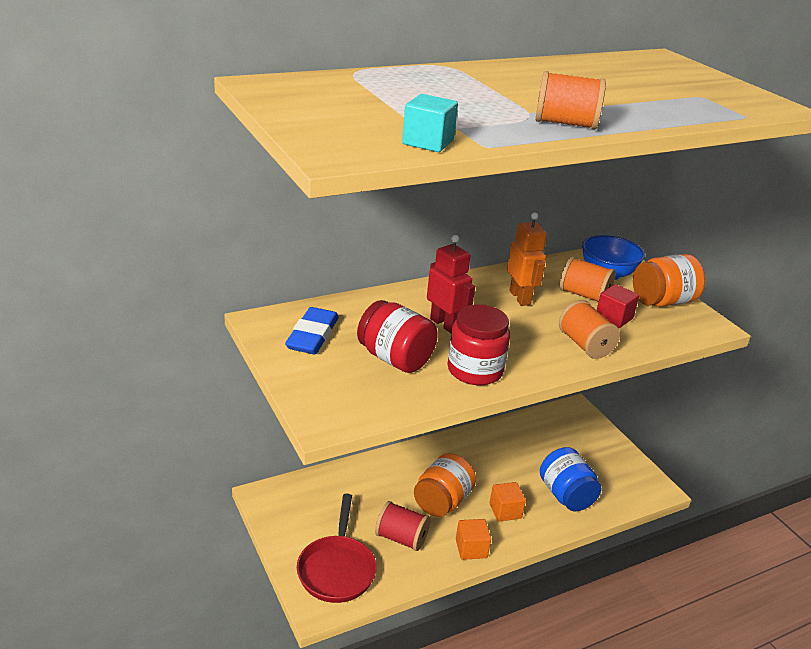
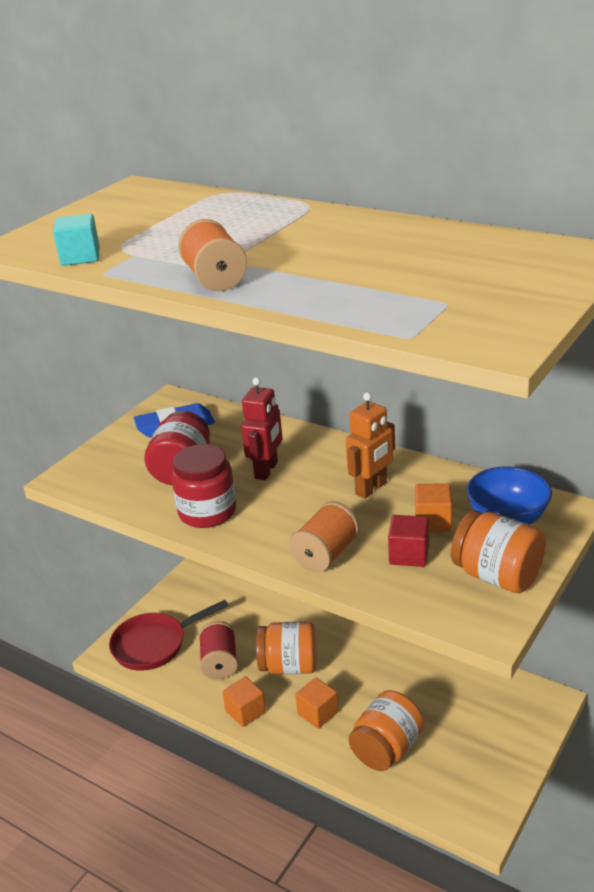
camera: 65 degrees right, 0 degrees up
(566, 495) = (387, 749): blue jar -> orange jar
(584, 295) = (433, 521): orange spool -> orange cube

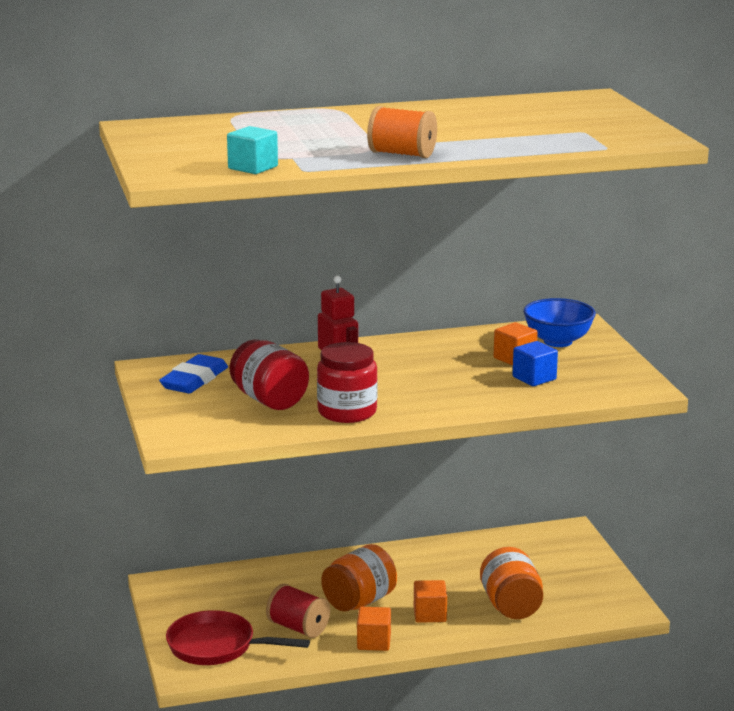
camera: 50 degrees left, 10 degrees down
(154, 645) = (217, 646): red pan -> red pan turned 90 degrees clockwise
(326, 554) = (482, 398): orange spool -> none
(371, 488) = (438, 358): orange robot -> none
(409, 555) = (534, 378): red cube -> blue cube
(497, 576) = (605, 367): orange jar -> none

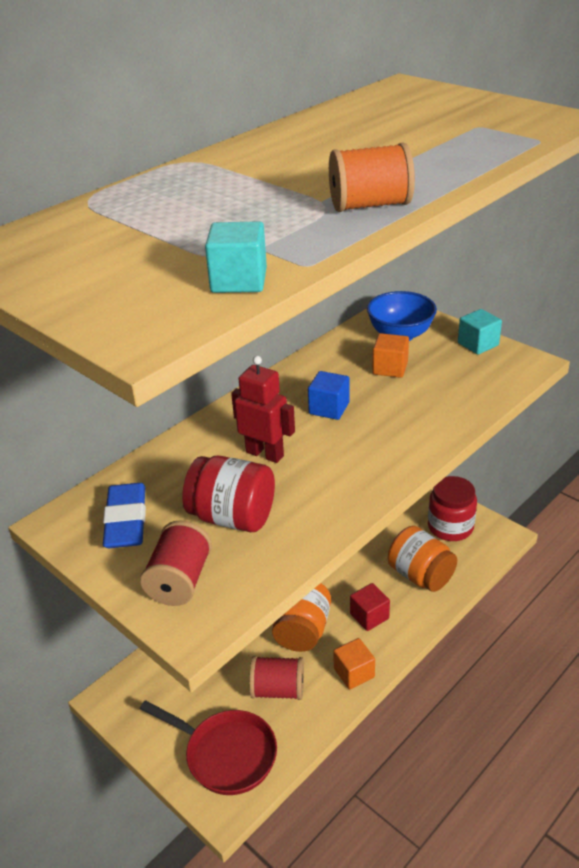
camera: 30 degrees left, 15 degrees up
(193, 417) = (180, 581): none -> red spool
(217, 646) = (226, 754): red pan -> red pan turned 135 degrees counterclockwise
(347, 412) = (324, 500): red jar -> red jar (450, 527)
(430, 614) = (369, 616): orange cube -> red cube
(534, 378) = (432, 385): blue cube -> blue cube (329, 408)
(619, 365) = (478, 344): none -> turquoise cube

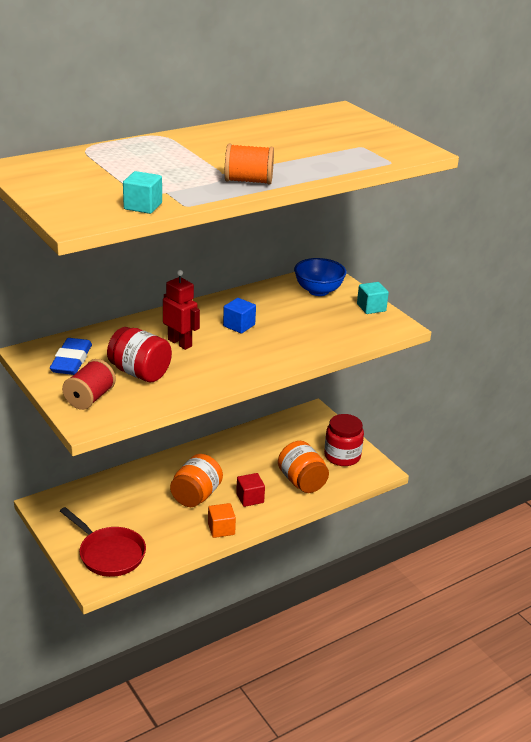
camera: 10 degrees right, 5 degrees down
(278, 690) = (162, 526): red spool -> none
(390, 368) = (297, 310): orange cube -> none

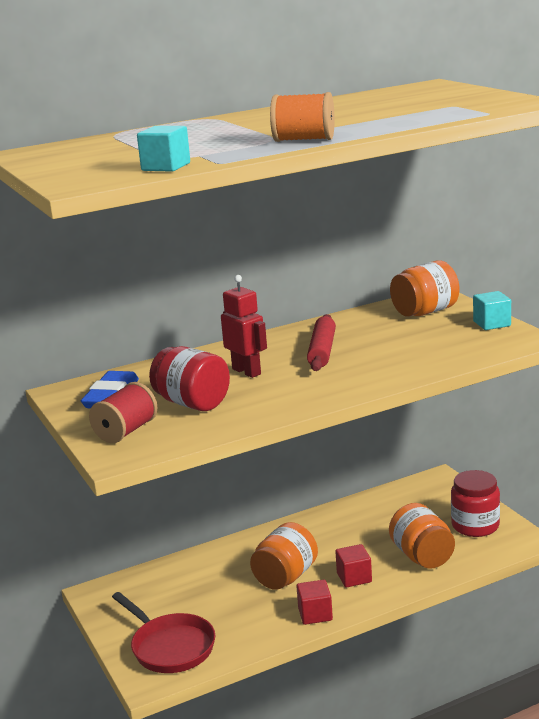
camera: 10 degrees right, 10 degrees down
(221, 529) = (315, 614): orange cube -> red cube
(239, 325) = (322, 351): blue cube -> red rolling pin
(318, 291) = (425, 312): blue bowl -> orange jar

